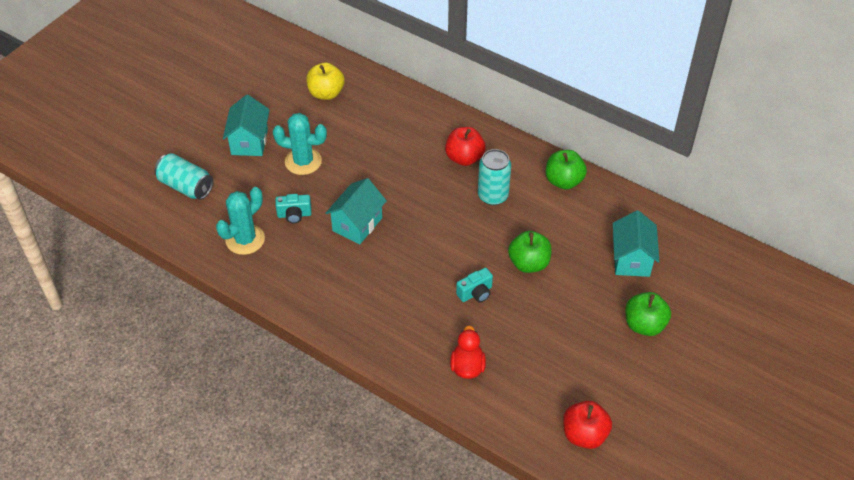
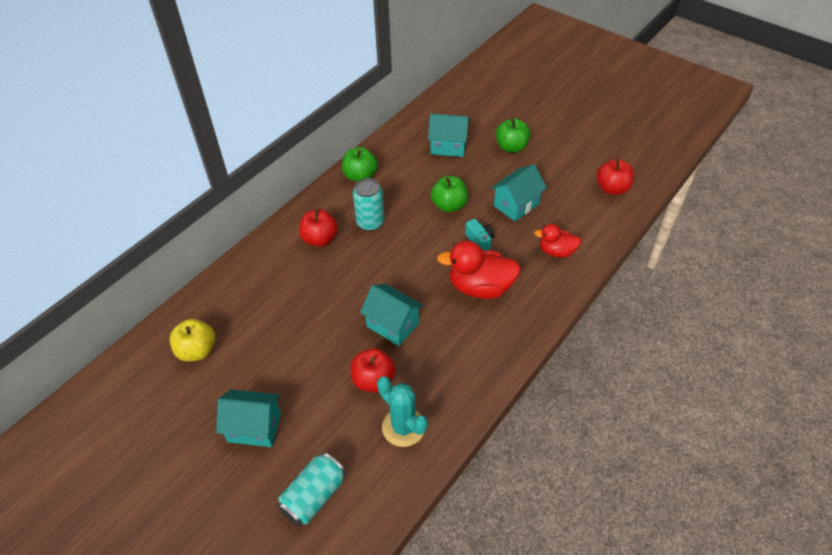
camera: 85 degrees left, 0 degrees up
(294, 215) = (373, 380): turquoise camera -> red apple
(303, 161) = (297, 372): turquoise cactus -> none
(409, 294) = (480, 287): none -> red duck
(539, 328) = (516, 205): none -> turquoise house

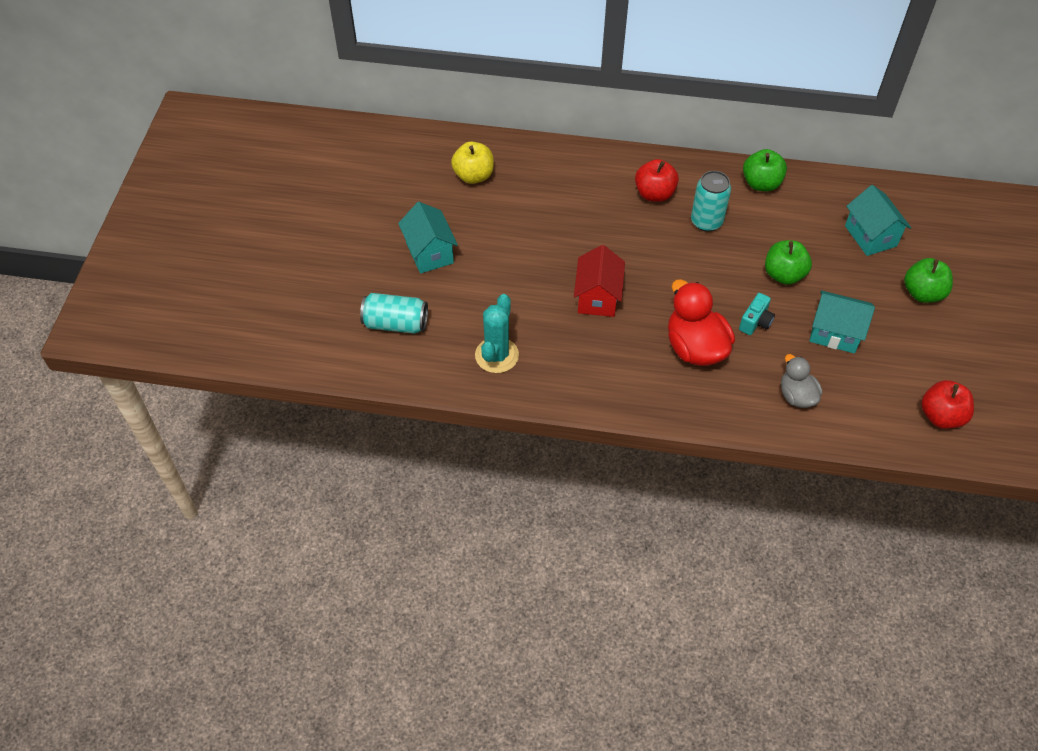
camera: 60 degrees right, 5 degrees up
(373, 380) = (529, 311): red apple -> none
(392, 325) = (597, 297): turquoise house -> red house
(556, 251) = (796, 396): red duck -> grey duck

